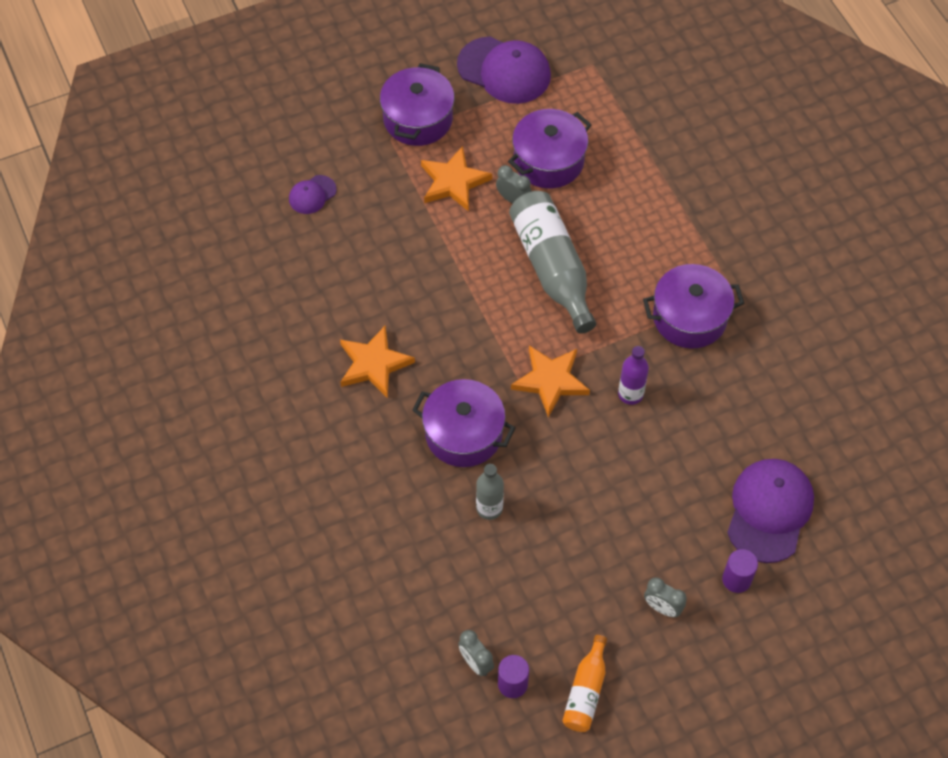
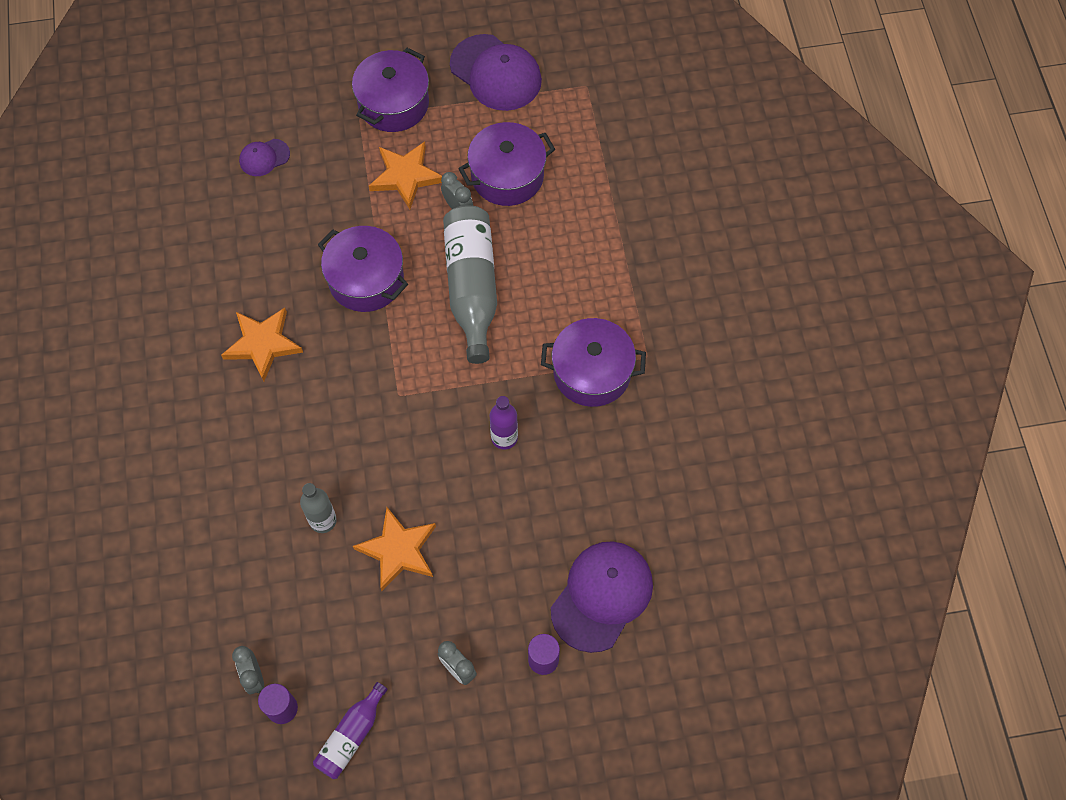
camera: 15 degrees right, 5 degrees up
(463, 434) = (325, 437): purple pot -> purple pot (366, 280)
(550, 381) = (429, 404): orange star -> orange star (398, 550)
(586, 691) = (351, 736): orange bottle -> purple bottle

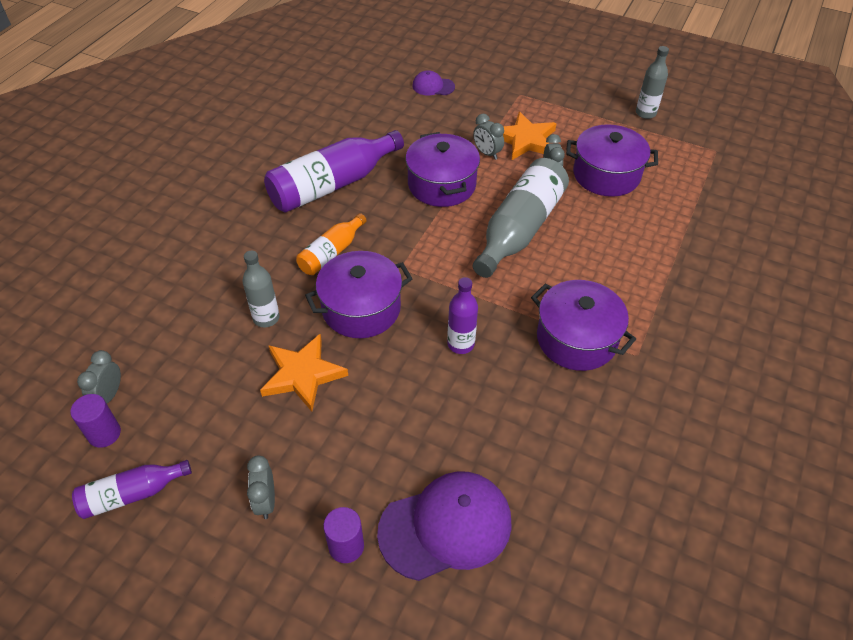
camera: 35 degrees right, 15 degrees down
(263, 344) = (332, 185): orange star -> purple bottle
(324, 419) = (331, 253): none -> orange bottle
(381, 215) = (487, 153): none -> grey clock
(393, 103) = (551, 97): purple pot -> purple pot (361, 308)
(496, 73) = (645, 113): purple cap -> grey bottle

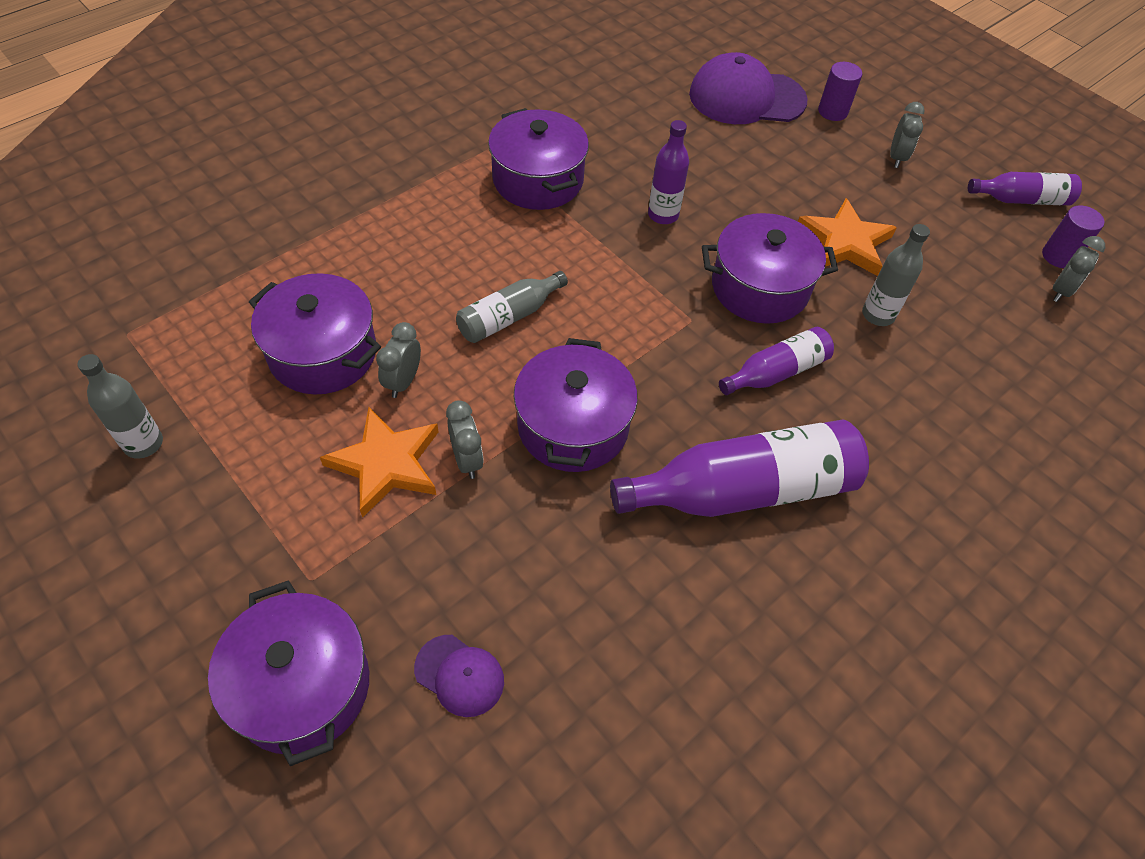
camera: 160 degrees left, 5 degrees up
(331, 253) = (776, 372): orange bottle -> purple bottle
(493, 68) = (302, 686): none -> purple pot
(519, 229) = (509, 317): grey bottle -> grey bottle, size x0.55

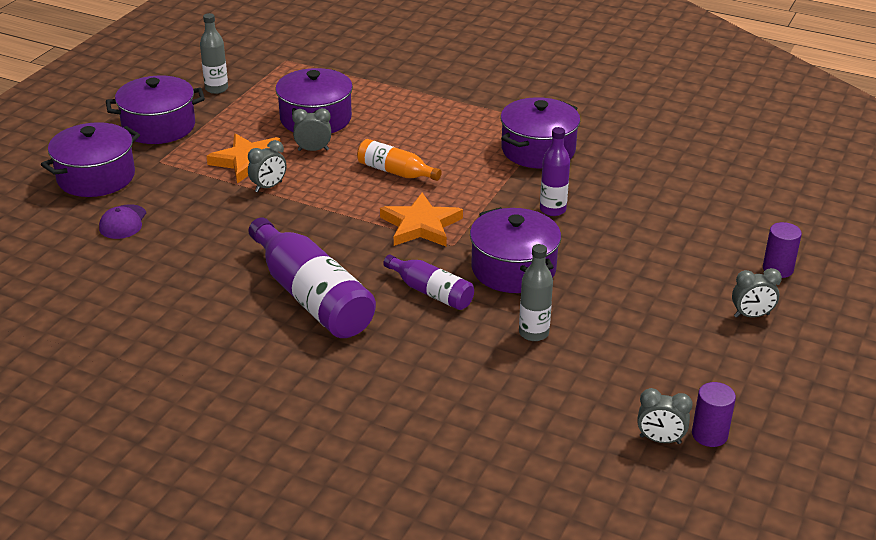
camera: 70 degrees right, 20 degrees down
(509, 317) = (395, 172): grey bottle -> orange bottle
(573, 426) = (320, 218): purple pot -> purple pot (159, 127)
(746, 97) = (743, 220): purple cap -> none
(845, 243) = (605, 303): orange star -> orange star (421, 225)
(1021, 199) = (772, 402): purple bottle -> none

